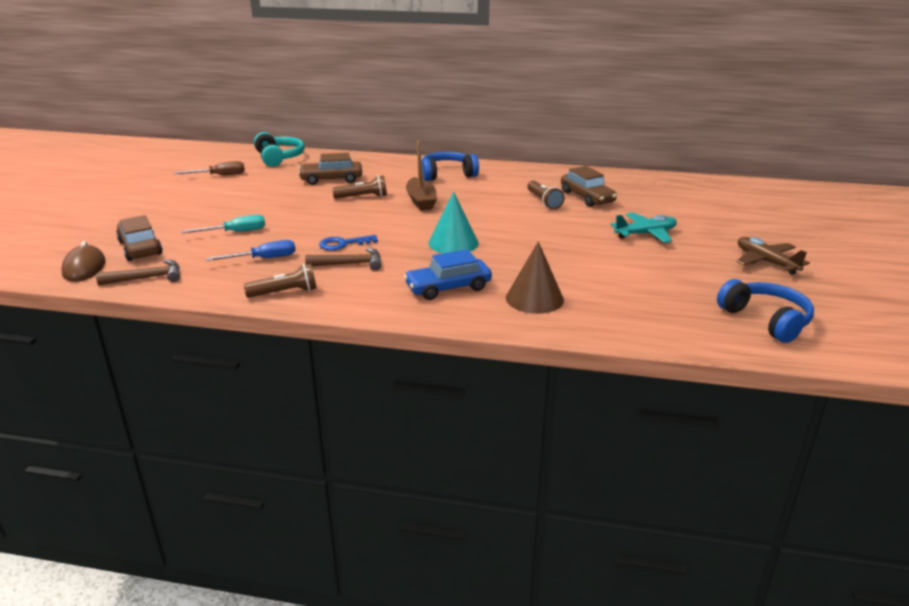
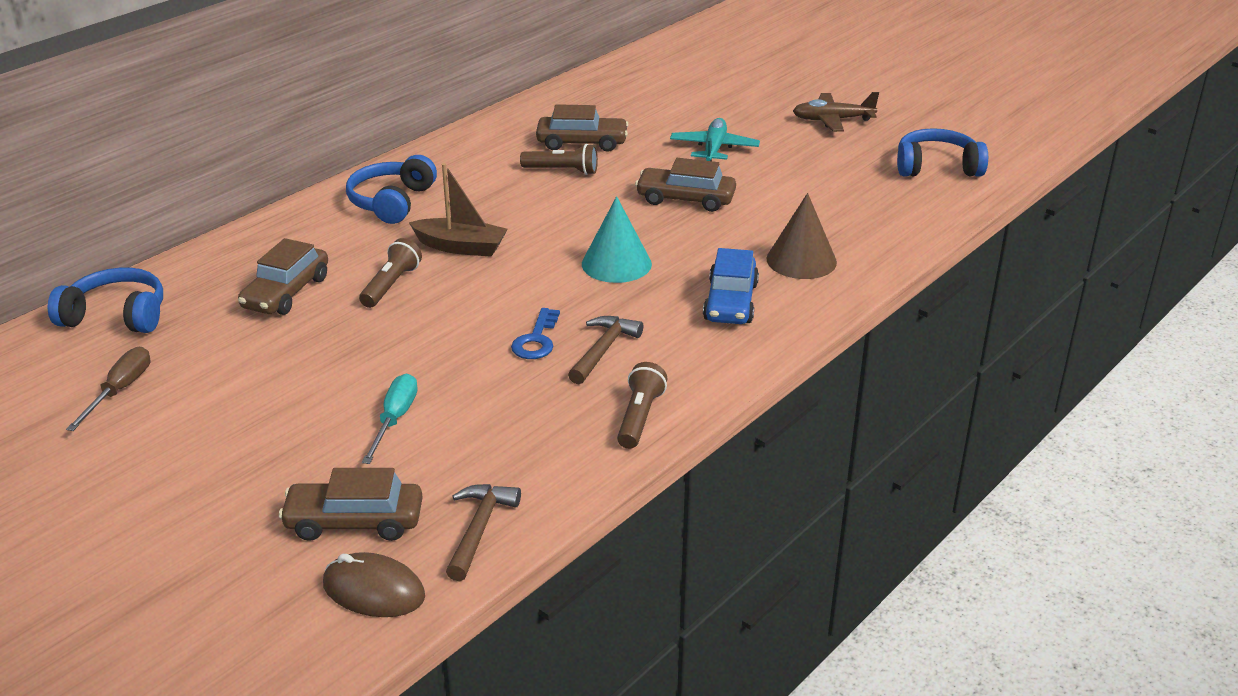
camera: 60 degrees left, 5 degrees up
(263, 259) = (518, 413): blue screwdriver -> none
(279, 158) = (116, 316): turquoise headphones -> blue headphones
(563, 242) = (685, 199): none -> brown car

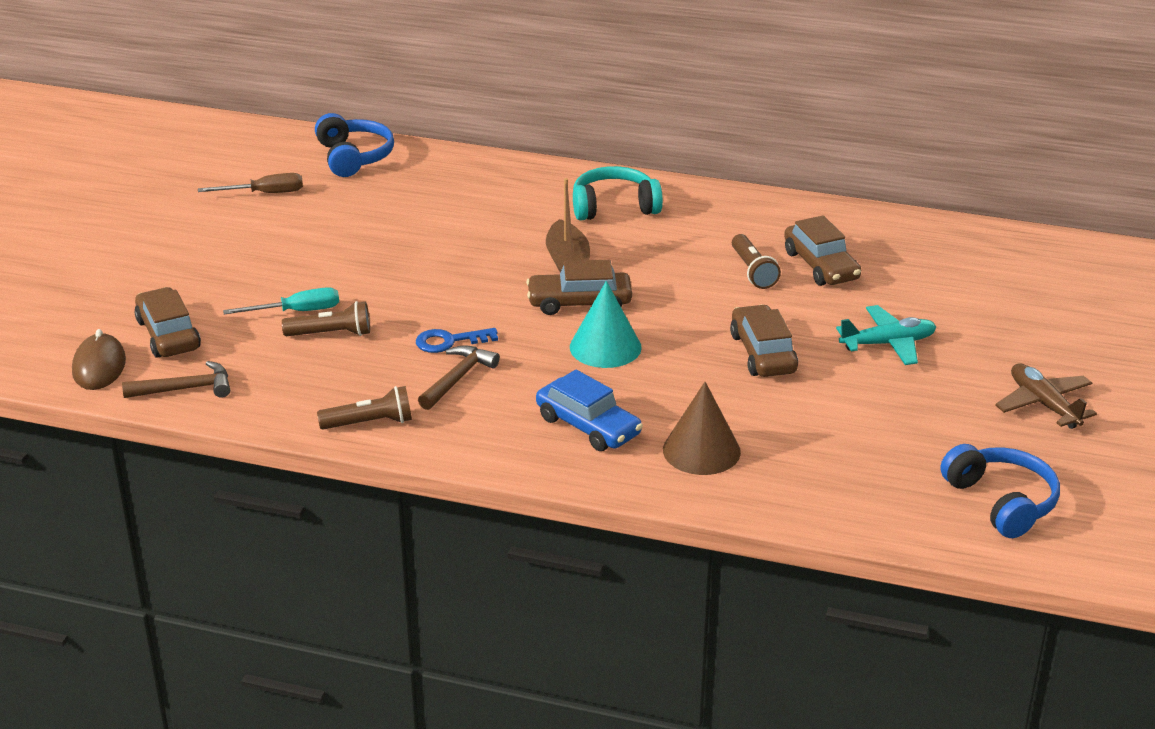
camera: 65 degrees right, 0 degrees up
(286, 292) = (435, 209): brown car -> brown car (579, 303)
(391, 202) = (614, 207): blue headphones -> turquoise headphones
(391, 285) = (481, 250): brown flashlight -> brown flashlight (331, 334)
(603, 350) = (458, 378): brown hammer -> brown hammer turned 60 degrees counterclockwise
(730, 302) = (588, 426): blue car -> blue car turned 120 degrees counterclockwise

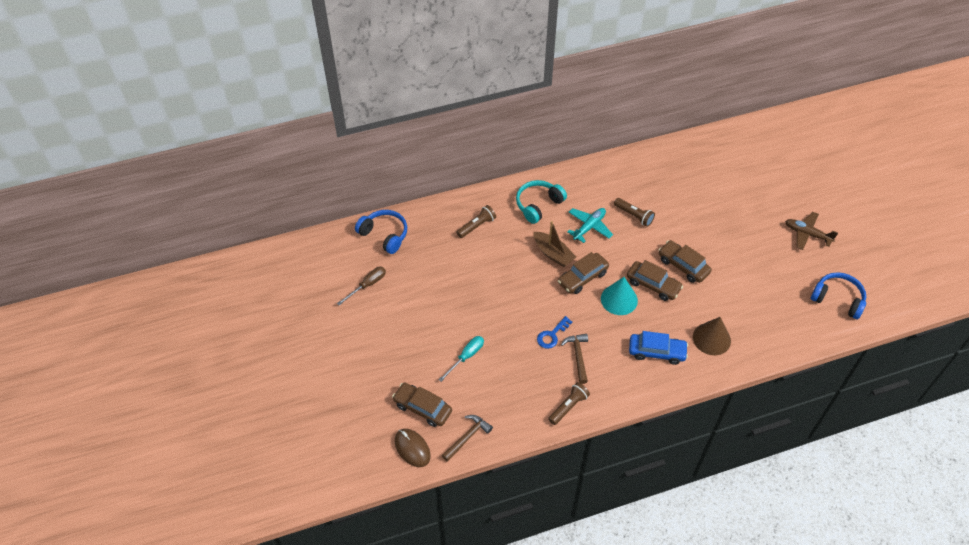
camera: 35 degrees left, 20 degrees up
(331, 334) = (496, 362): brown flashlight -> brown flashlight (477, 226)
(821, 266) = (657, 196): brown car -> brown car (653, 285)
(888, 344) = (724, 231): turquoise plane -> turquoise plane (589, 227)

